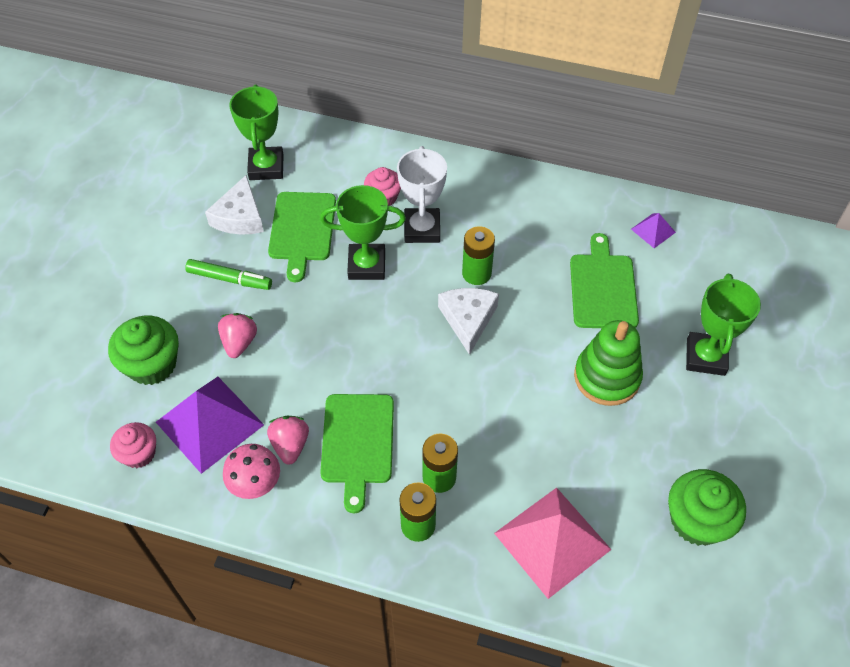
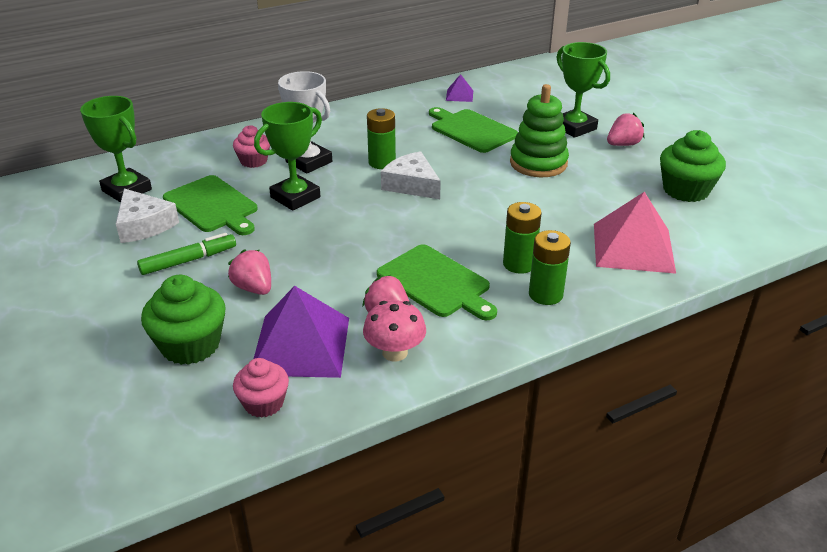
camera: 45 degrees left, 20 degrees down
(721, 416) = (623, 144): none -> pink strawberry

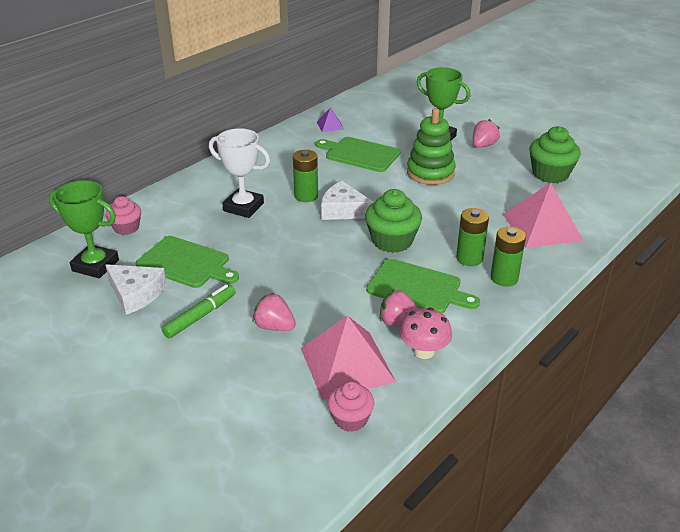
camera: 20 degrees left, 0 degrees up
(190, 345) = (255, 388): green cupcake -> green cupcake (392, 241)
(253, 161) = (194, 216): pink cupcake -> pink cupcake (126, 228)
(295, 197) = (254, 241): green trophy -> none
(300, 345) = (347, 364): purple pyramid -> pink pyramid

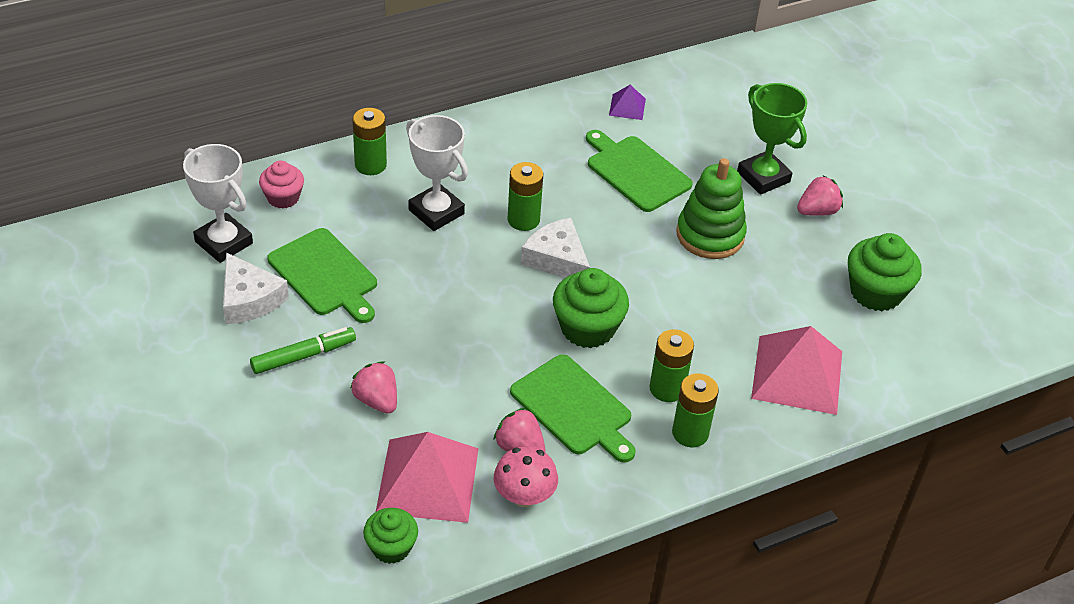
camera: 20 degrees right, 10 degrees up
(95, 265) = (223, 242): green trophy -> white trophy
(180, 194) = (370, 165): none -> green battery
(350, 419) = (391, 547): pink cupcake -> green cupcake

